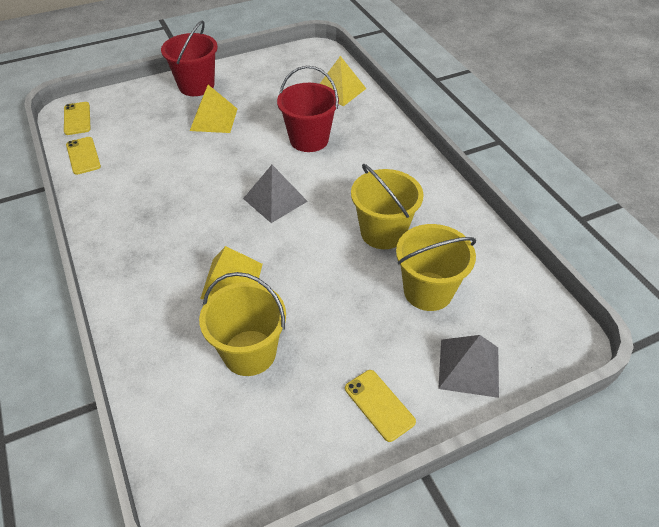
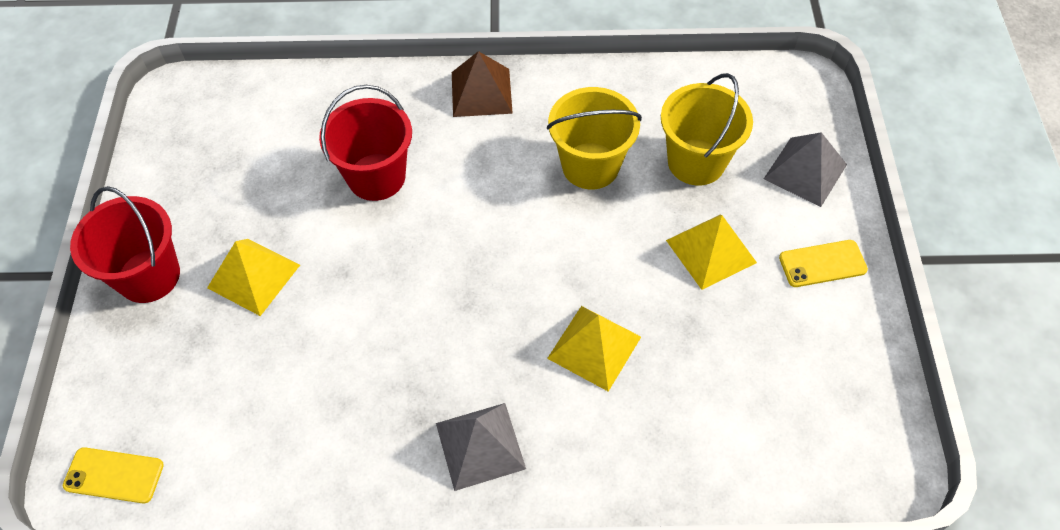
camera: 65 degrees left, 10 degrees up
(83, 156) = (226, 483): yellow phone -> none
(249, 352) = (712, 361): yellow bucket -> none
(275, 200) = (474, 255): grey pyramid -> grey pyramid (480, 445)
(339, 90) = (291, 104): yellow pyramid -> yellow pyramid (710, 251)
(407, 160) = (481, 92): none -> brown pyramid

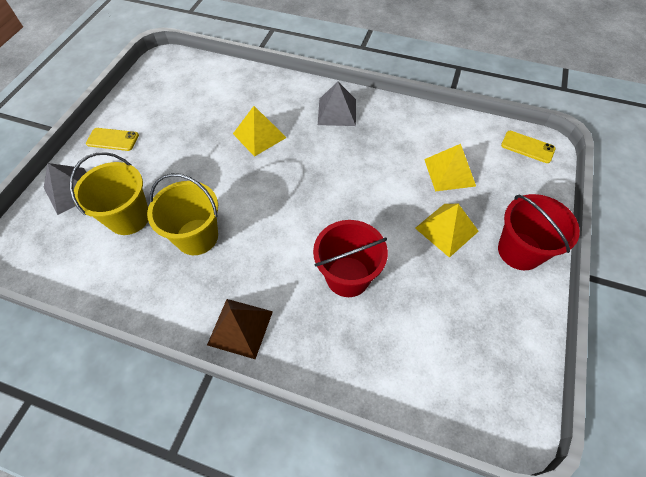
camera: 160 degrees left, 0 degrees up
(710, 251) = (164, 163): yellow pyramid -> yellow pyramid (449, 172)

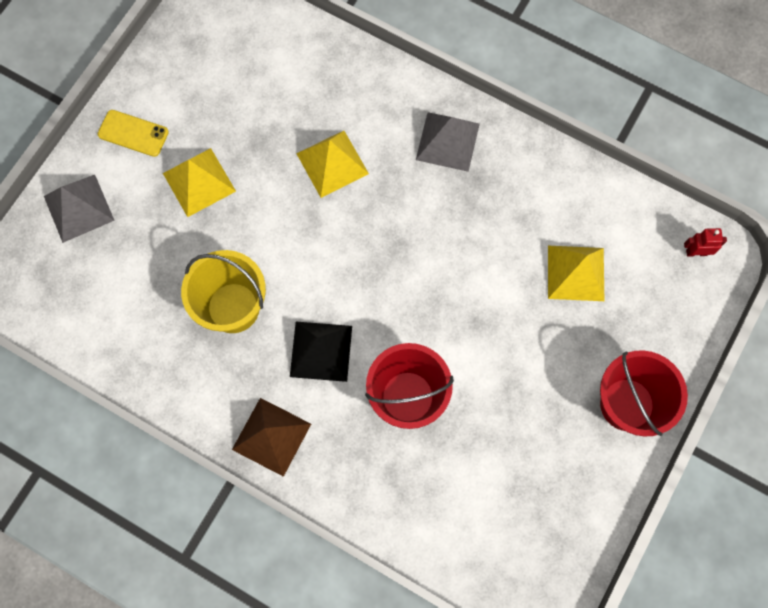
camera: 10 degrees right, 15 degrees up
(129, 217) = (151, 263): yellow bucket -> none
(271, 255) = (321, 351): none -> black pyramid
(446, 229) = (545, 357): yellow pyramid -> yellow pyramid (199, 182)
(527, 147) = (696, 252): yellow phone -> red robot

